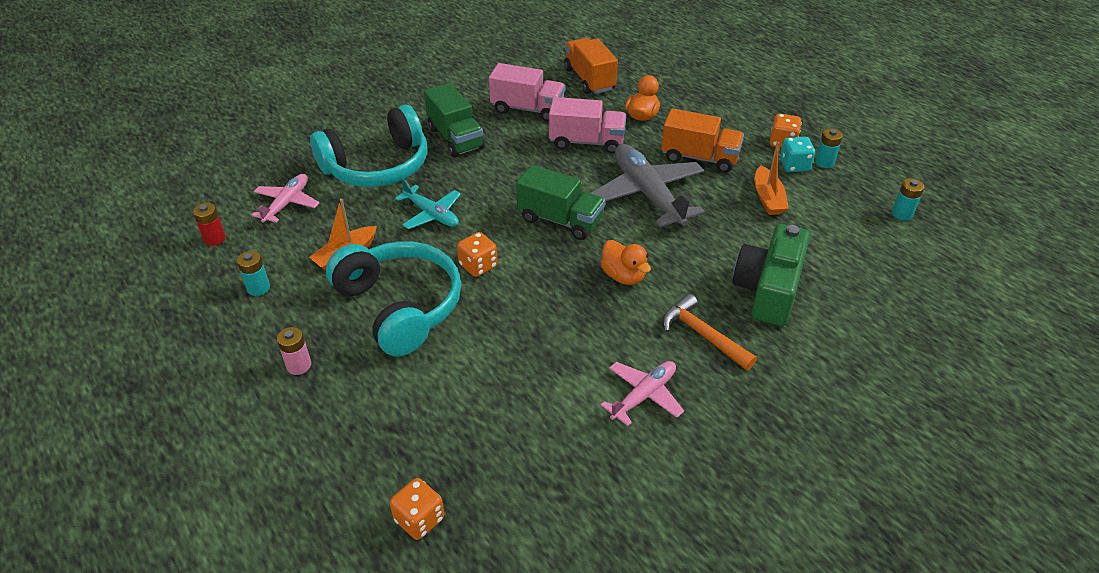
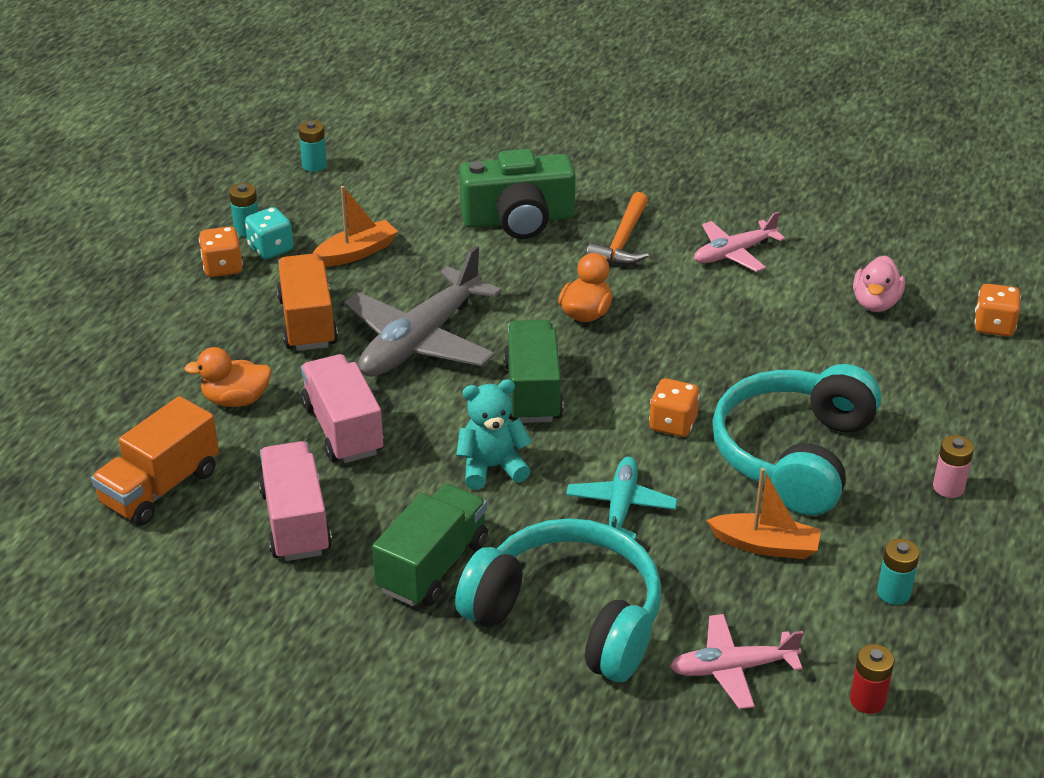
camera: 120 degrees left, 5 degrees down
(508, 181) = (492, 467): none -> turquoise teddy bear
(512, 452) = (875, 303): none -> pink duck
(644, 395) = (734, 253): pink plane -> pink plane turned 45 degrees counterclockwise

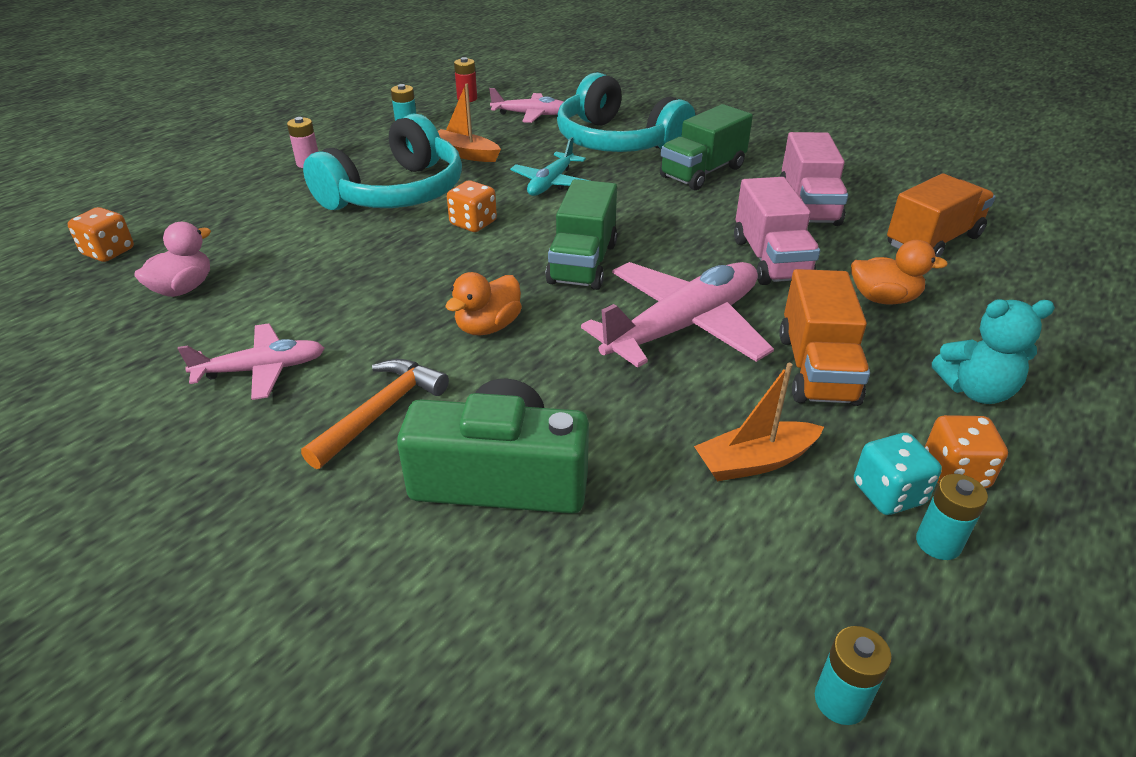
camera: 165 degrees left, 0 degrees up
(420, 340) = (683, 326): grey plane -> pink plane
(492, 467) = (641, 217): turquoise teddy bear -> turquoise teddy bear (976, 390)

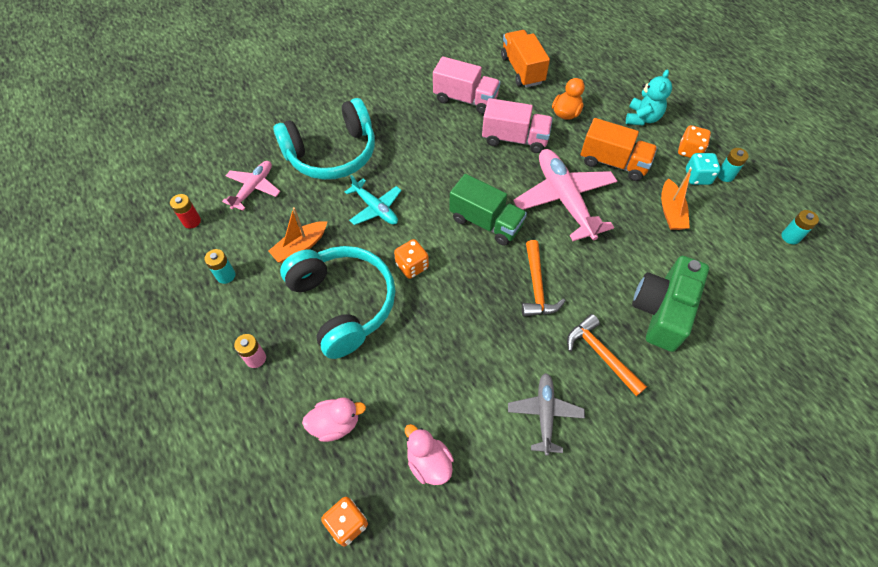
camera: 70 degrees left, 20 degrees up
(233, 221) = (335, 424): none -> pink duck
(262, 370) = (544, 414): pink plane -> grey plane
(488, 327) = (536, 286): orange duck -> orange hammer
(702, 172) = (400, 127): green truck -> none

